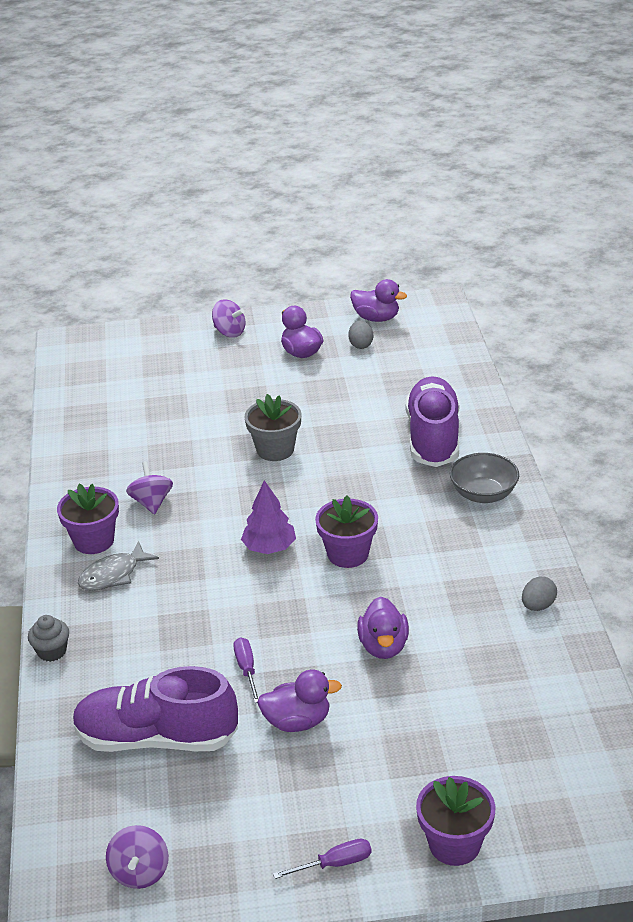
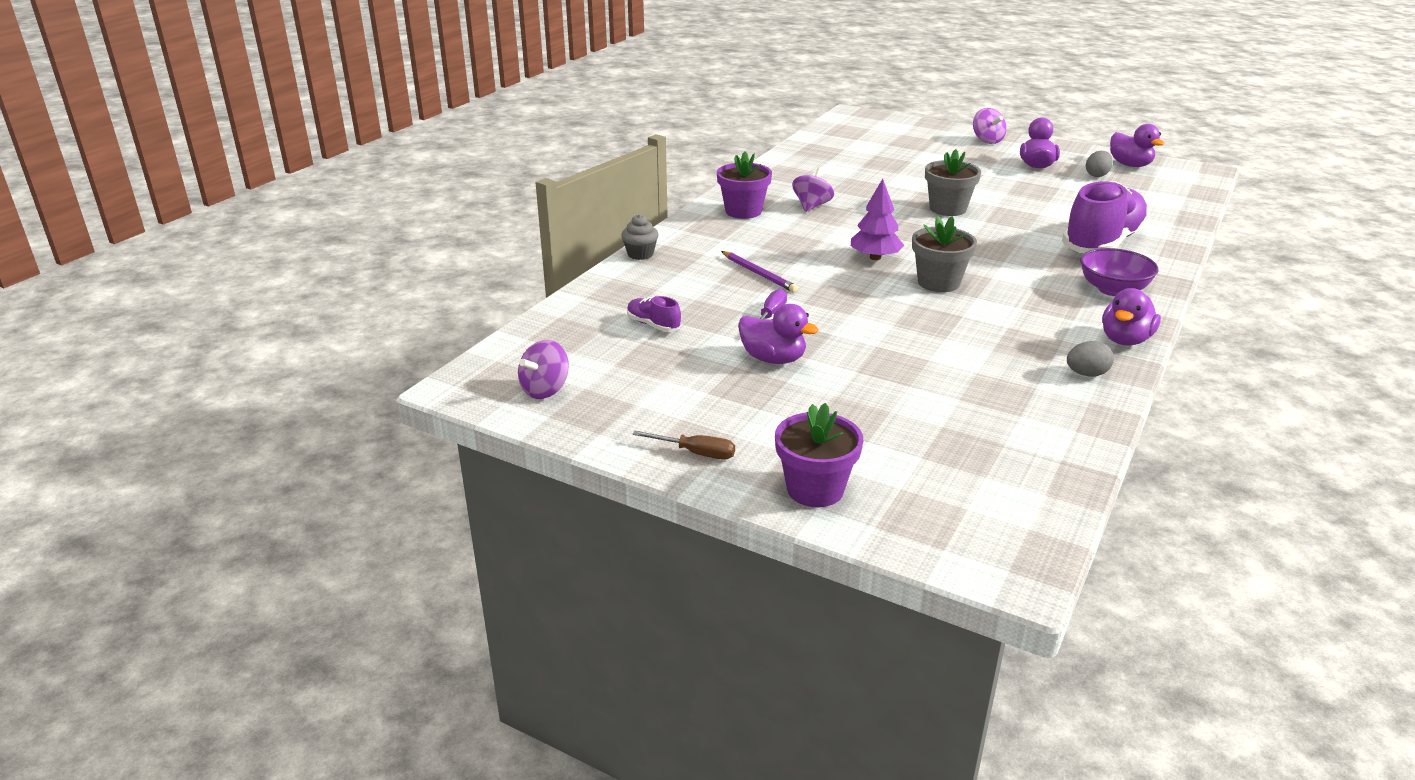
camera: 35 degrees right, 5 degrees down
(113, 575) = (734, 232): grey fish -> none
(157, 738) = (653, 325): purple shoe -> purple shoe, size x0.43
(188, 621) = (758, 274): none -> purple pencil
(335, 864) = (696, 453): purple screwdriver -> brown screwdriver
(348, 554) = (938, 283): purple flower pot -> grey flower pot
(383, 646) = (903, 345): purple duck -> purple duck (1125, 340)
(483, 494) = (1113, 289): grey bowl -> purple bowl

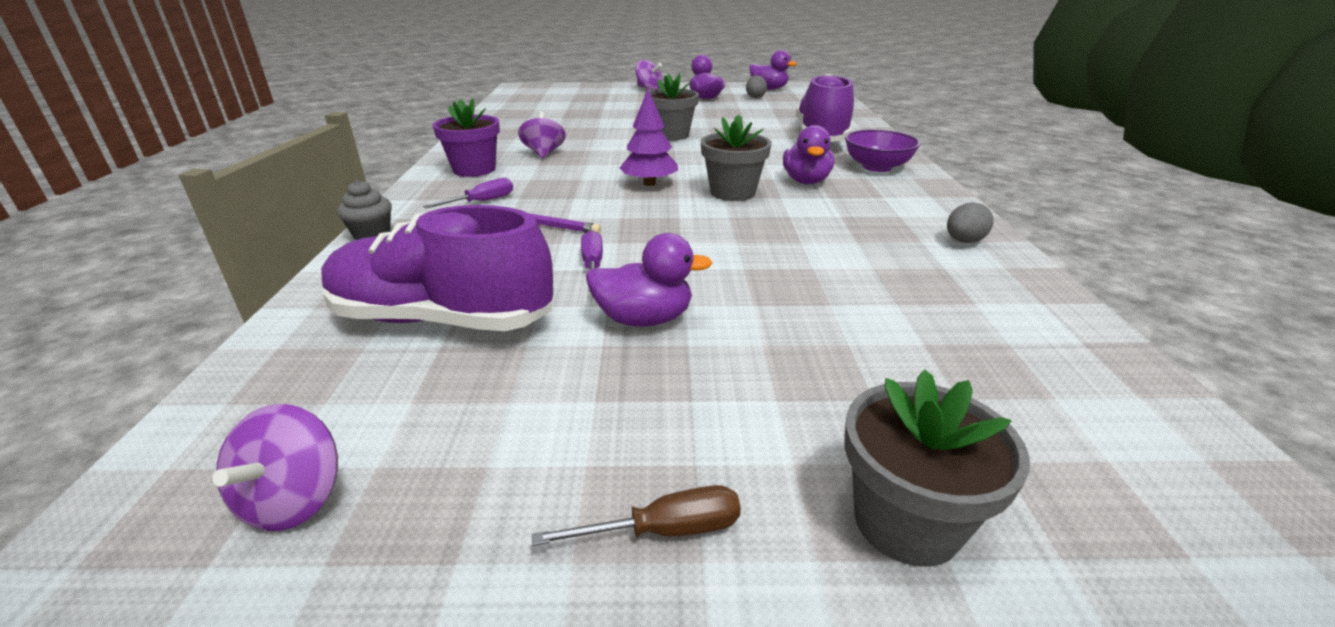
camera: 30 degrees left, 0 degrees up
(653, 325) = (443, 319): purple shoe -> purple shoe, size x2.34
(730, 244) = (482, 202): none -> purple screwdriver
(815, 489) = (906, 521): purple flower pot -> grey flower pot
(1125, 340) = (945, 203): purple duck -> purple duck (806, 181)

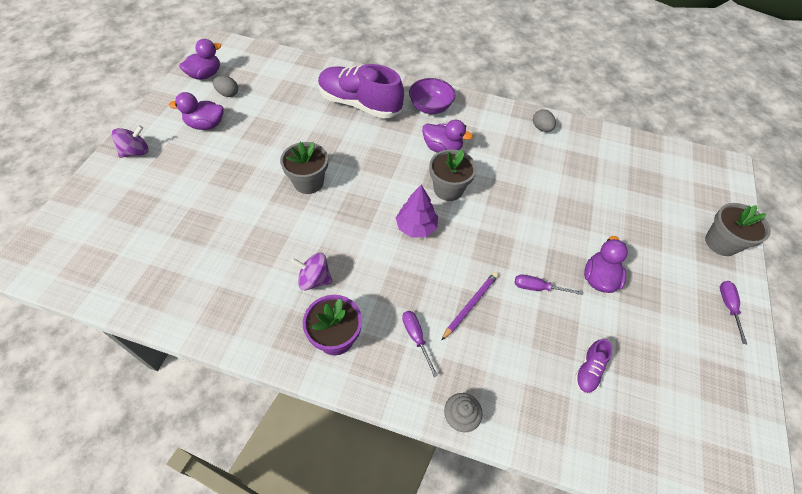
camera: 75 degrees left, 25 degrees up
(295, 500) = (720, 429): purple spinning top -> none
(443, 319) = (588, 370): purple shoe -> purple shoe, size x0.43
(664, 530) = (728, 307): brown screwdriver -> purple screwdriver

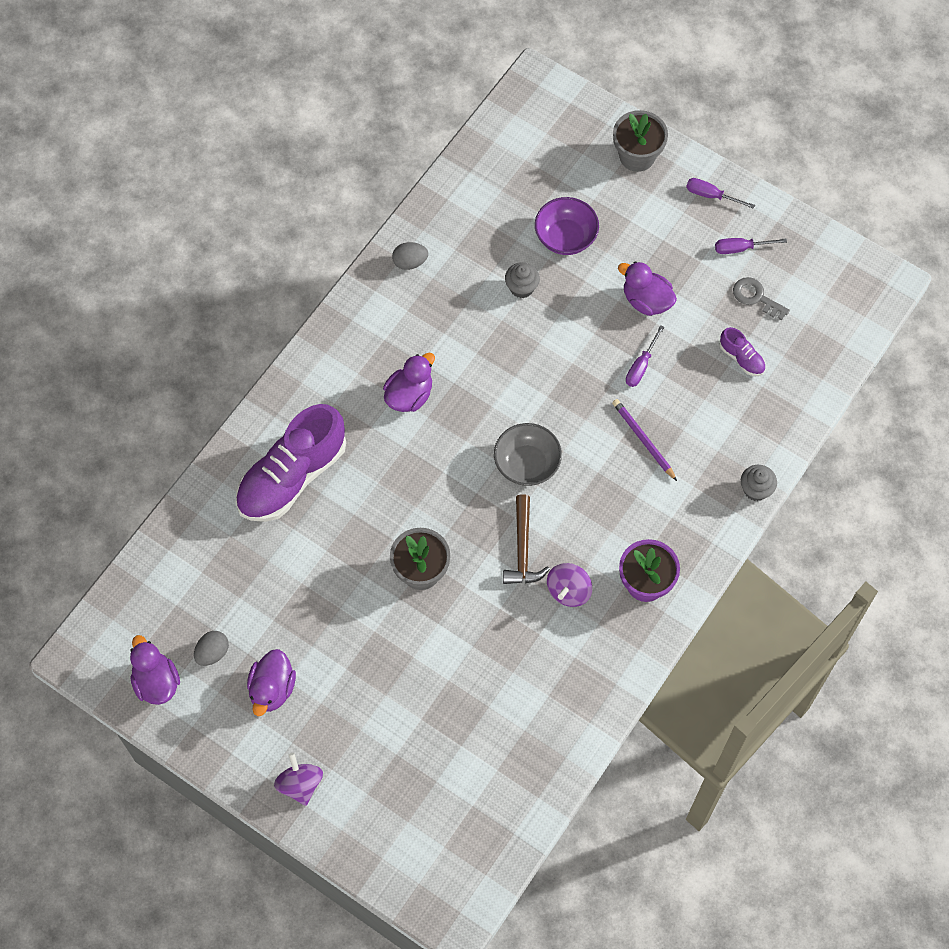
camera: 70 degrees left, 10 degrees up
(343, 240) = (523, 549): none -> brown hammer
(416, 227) = (527, 464): purple tree -> grey bowl
(416, 337) = (666, 505): purple screwdriver -> purple screwdriver (740, 248)
(430, 107) = (327, 385): purple bowl -> purple bowl (565, 237)
(448, 189) = (480, 410): grey flower pot -> none
(559, 193) = (521, 288): none -> grey cupcake
(656, 369) = (756, 297): none -> grey key

